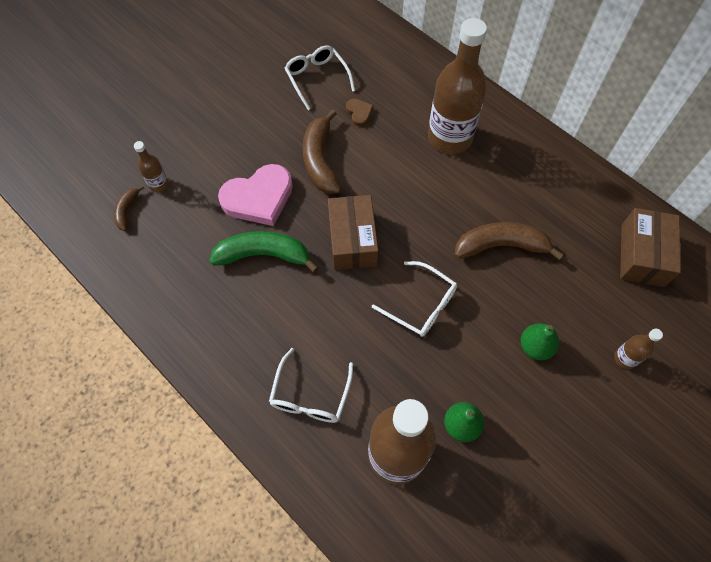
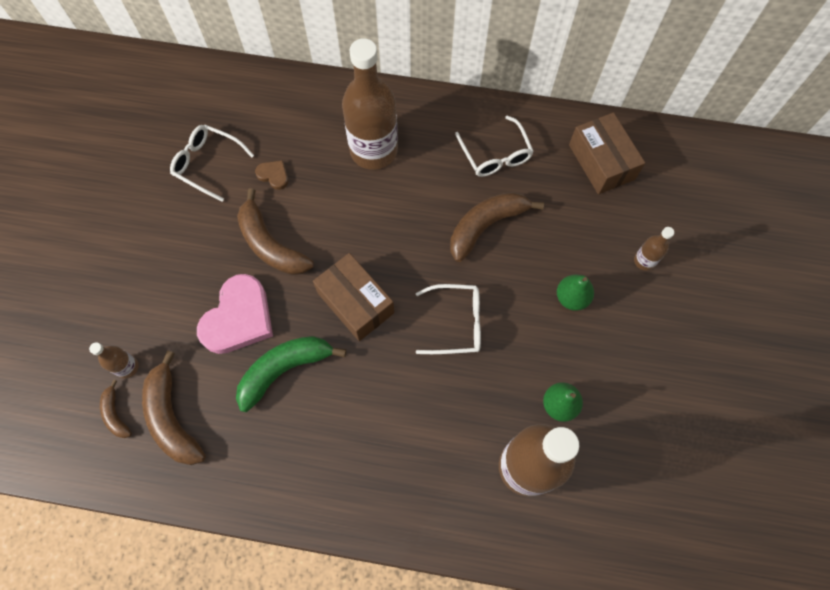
camera: 35 degrees left, 5 degrees up
(161, 237) = (172, 418): none -> brown banana
(310, 394) = (419, 467): white glasses -> white glasses (495, 154)

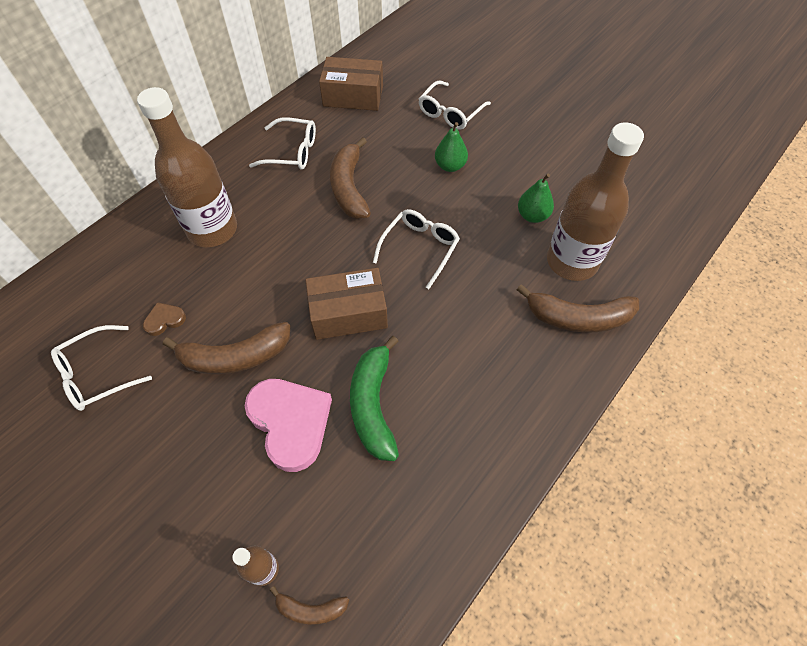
camera: 60 degrees left, 10 degrees down
(172, 418) = (354, 543): brown banana -> brown banana (578, 318)
(644, 261) = (450, 112): brown bottle -> white glasses

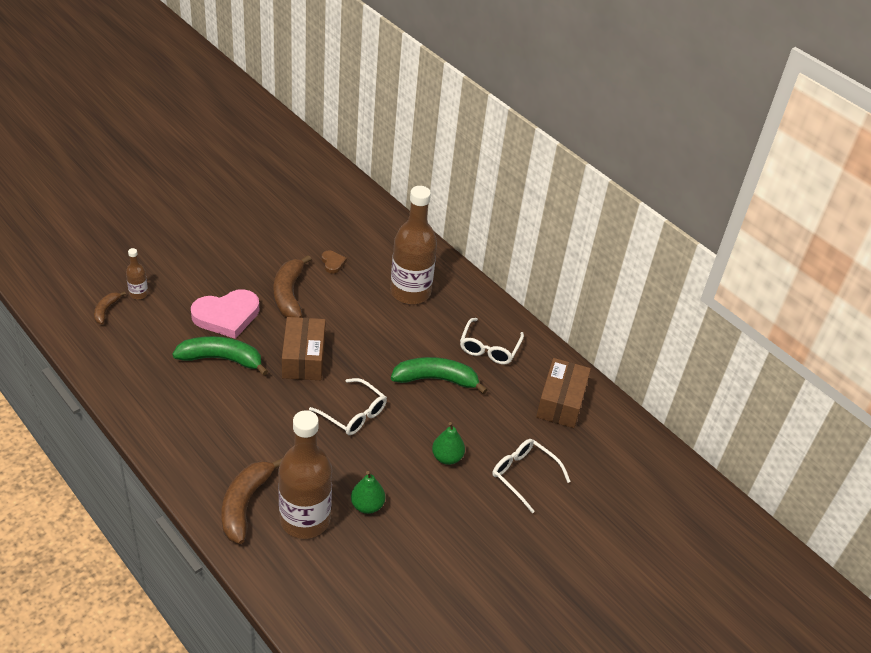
camera: 95 degrees right, 15 degrees down
(97, 374) = (301, 232): white glasses -> none
(349, 188) = (436, 379): brown banana -> green banana

